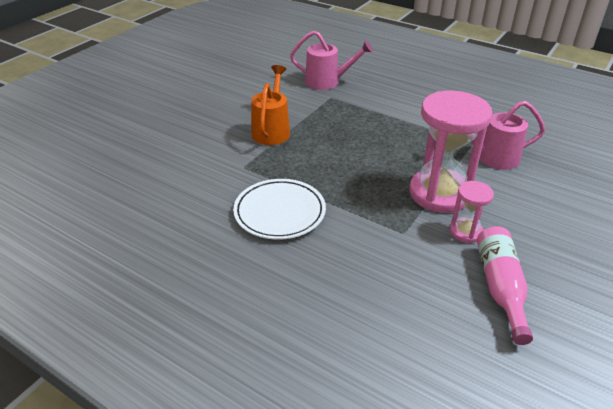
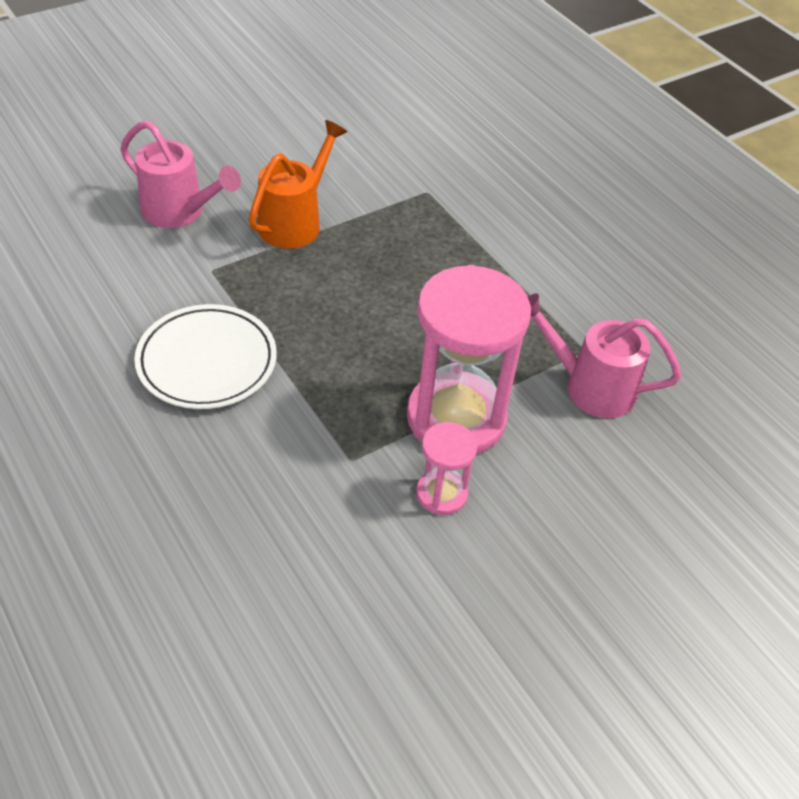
camera: 20 degrees right, 10 degrees up
(328, 82) = (444, 161): pink watering can -> pink watering can (180, 212)
(500, 287) = (416, 598): pink bottle -> none

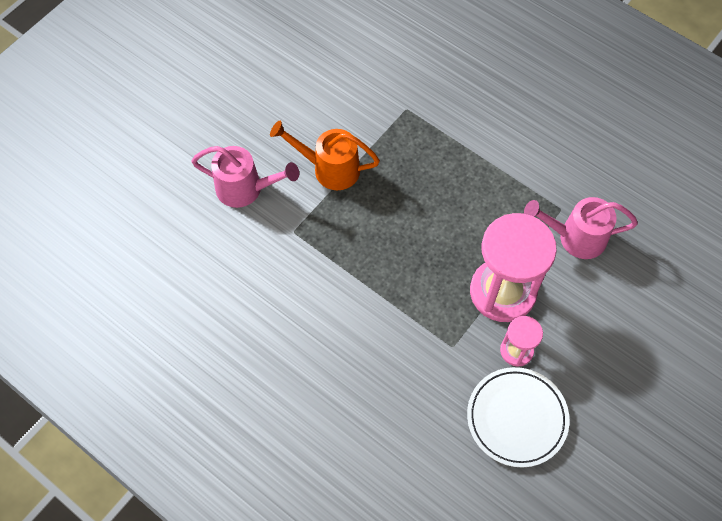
camera: 15 degrees left, 15 degrees up
(207, 361) = (328, 307): white plate -> white plate (516, 418)
(295, 221) = (329, 168): orange watering can -> orange watering can turned 90 degrees counterclockwise

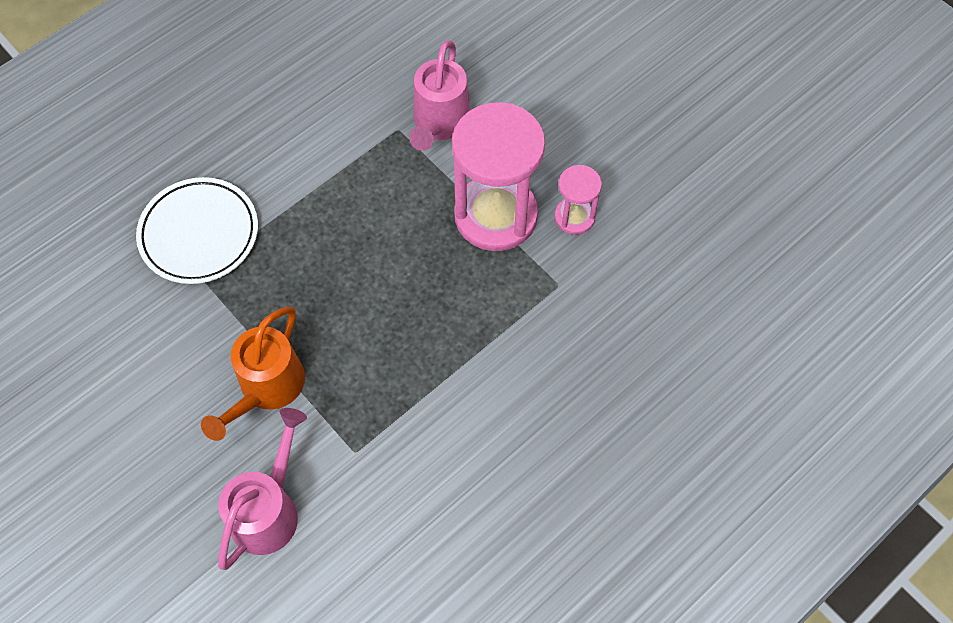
camera: 80 degrees left, 0 degrees up
(516, 418) = (657, 235): white plate -> white plate (199, 234)

